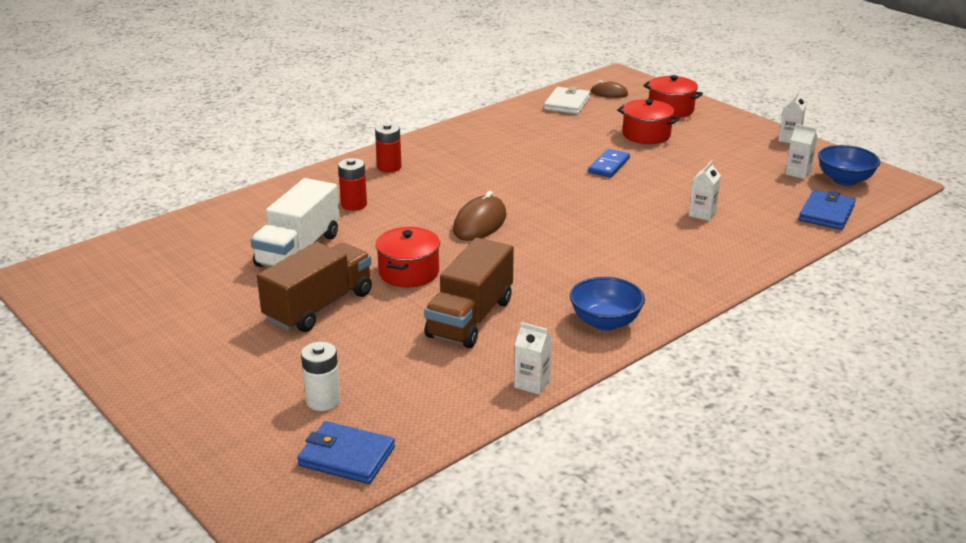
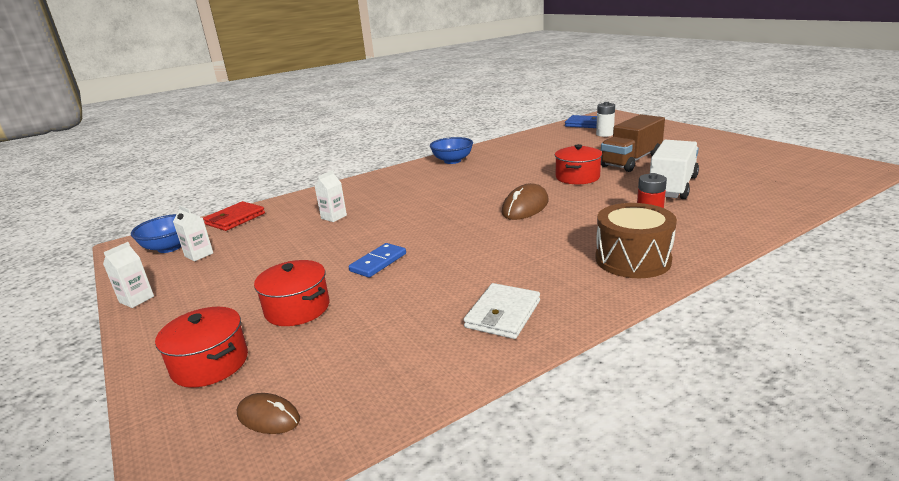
camera: 170 degrees left, 5 degrees down
(389, 167) = (632, 259): red battery -> brown drum
(470, 318) = (532, 159): brown truck -> none
(532, 383) = (501, 142): white carton -> none
(567, 103) = (363, 385): white wallet -> white wallet (503, 314)
(826, 213) = (235, 219): blue wallet -> red wallet

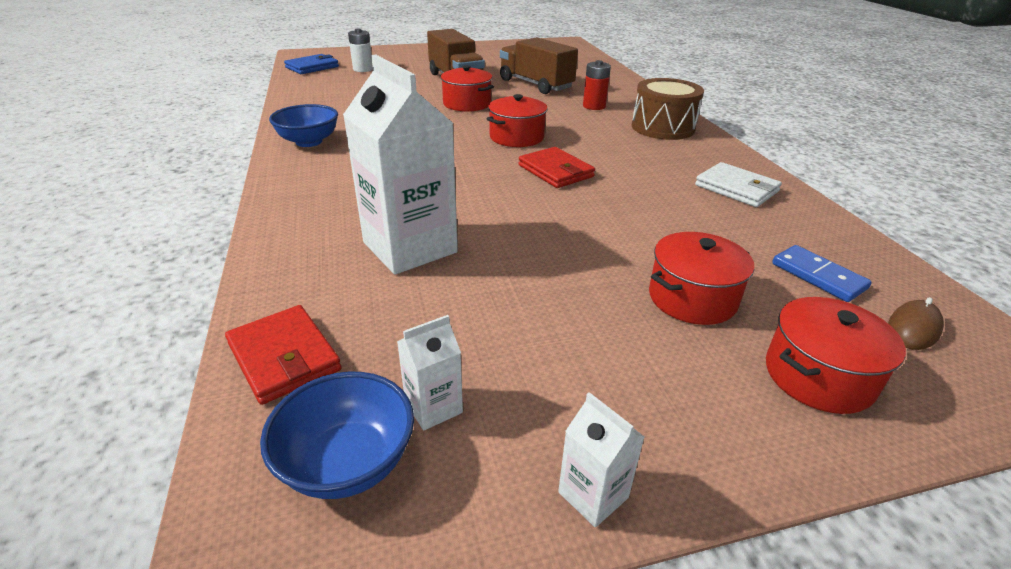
camera: 75 degrees left, 10 degrees up
(334, 217) = (410, 247): white carton -> white carton, size x2.29
(378, 262) = (595, 231): blue domino -> blue domino (818, 276)
(471, 232) = (556, 171): none -> red wallet
(525, 207) = (516, 137): brown mouse -> red pot
(672, 187) = (535, 84): white truck -> brown truck

